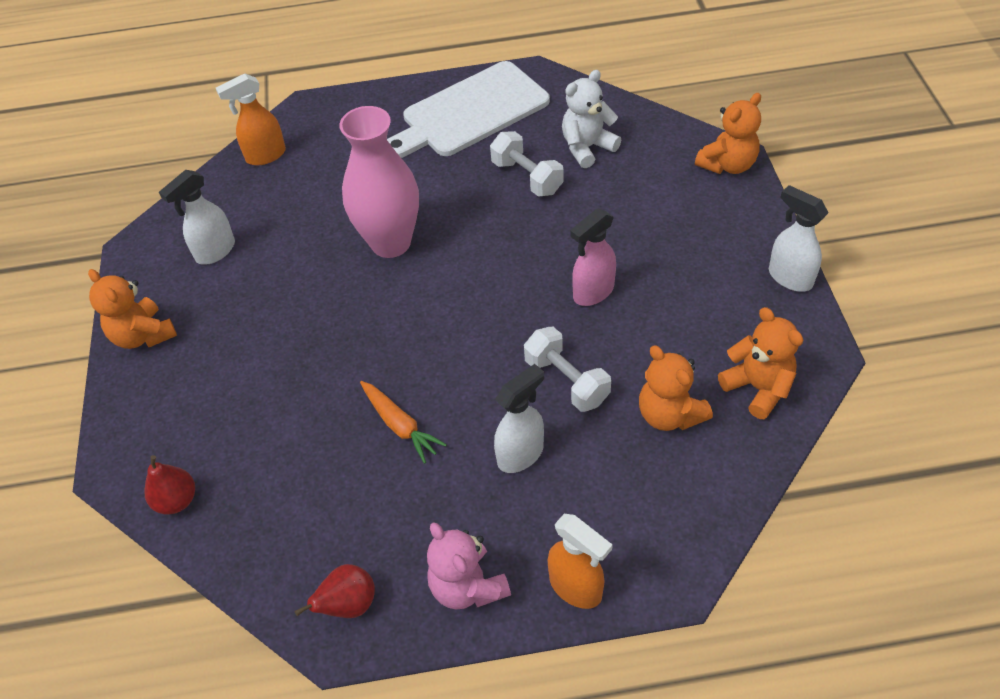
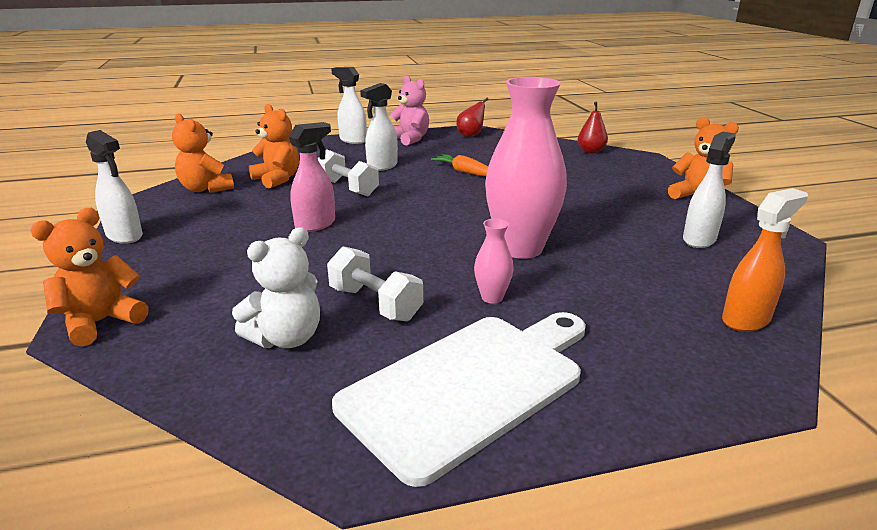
camera: 170 degrees right, 25 degrees down
(436, 181) = (492, 298): none -> pink vase
(576, 587) = (352, 140): orange spray bottle -> white spray bottle

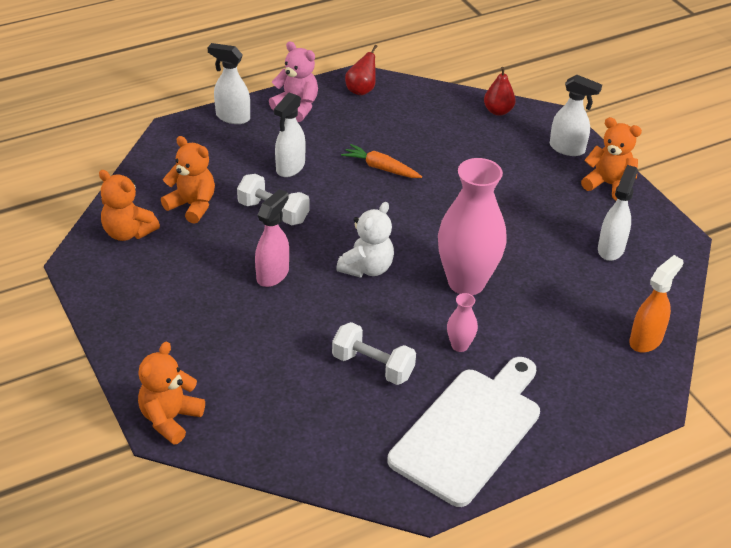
camera: 15 degrees left, 15 degrees up
(125, 236) = (104, 316): white spray bottle -> white spray bottle (567, 149)
(286, 338) = (324, 411): white teddy bear -> white teddy bear (367, 268)

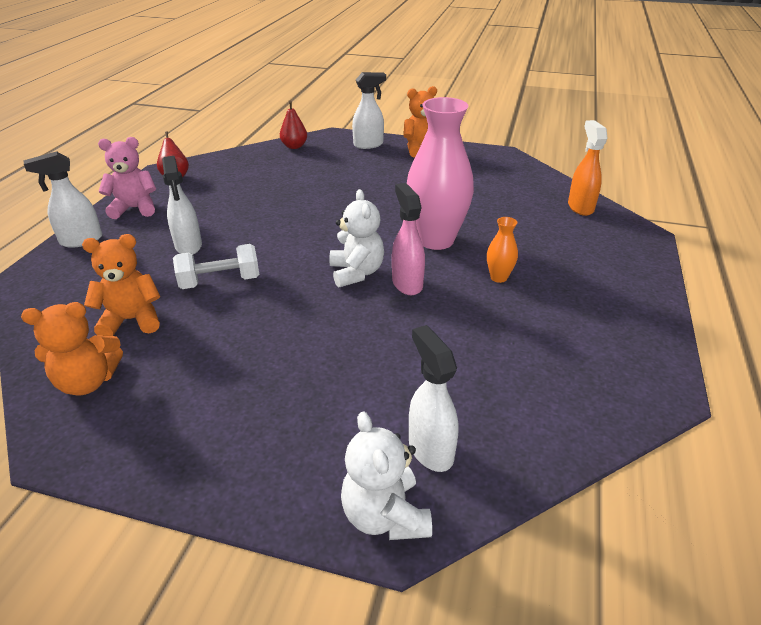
camera: 45 degrees left, 5 degrees down
(170, 419) = (385, 515): orange teddy bear -> white teddy bear
(273, 274) = (289, 323): pink spray bottle -> pink spray bottle (407, 283)
(373, 366) = (471, 331): white dumbbell -> none
(381, 168) = (264, 210): orange carrot -> none
(459, 345) = (498, 277): pink vase -> orange vase
(469, 431) = (600, 323): white cutting board -> none
(611, 249) = (480, 176): white spray bottle -> white spray bottle (430, 449)

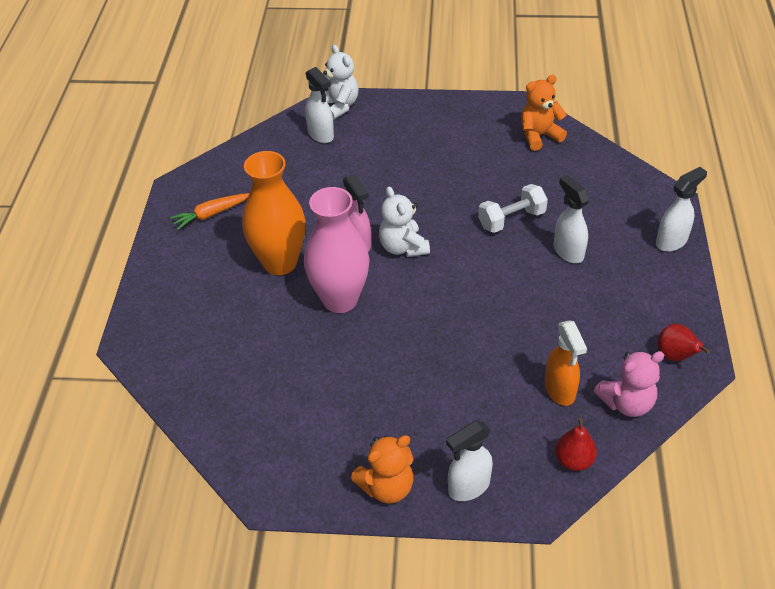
camera: 170 degrees right, 10 degrees up
(132, 320) = (550, 177): orange teddy bear -> none
(135, 208) = (666, 292): pink teddy bear -> pink teddy bear (626, 403)
(498, 277) = (280, 263): orange vase -> orange vase, size x2.32
(580, 207) = (184, 381): orange spray bottle -> orange spray bottle (560, 390)
(597, 342) = (211, 214): none -> orange carrot

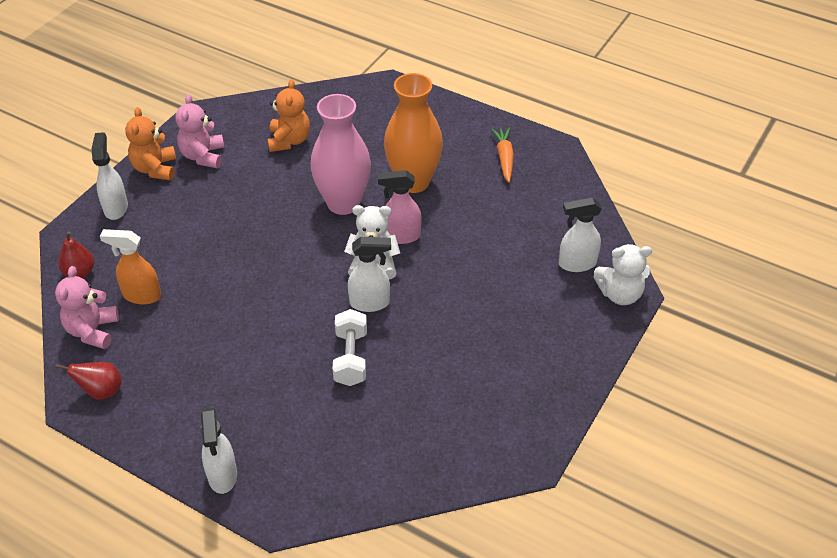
camera: 115 degrees right, 0 degrees up
(339, 452) = (203, 156): none -> pink teddy bear
(539, 136) = (462, 448): orange teddy bear -> orange teddy bear (289, 141)
(568, 251) = (277, 380): white spray bottle -> white spray bottle (370, 303)

